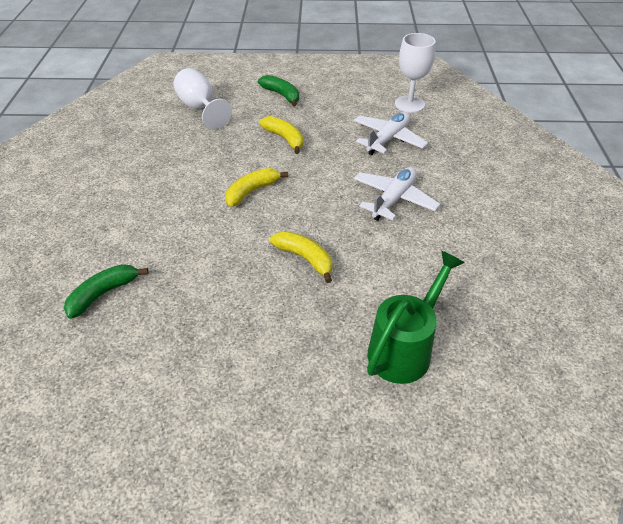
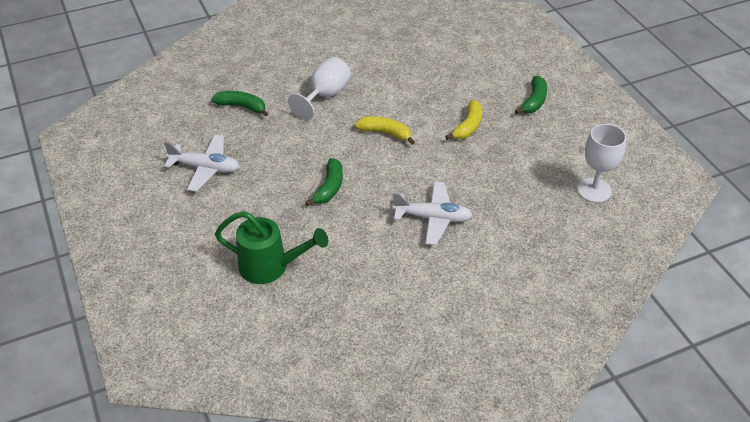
camera: 65 degrees right, 0 degrees up
(200, 108) = (472, 63): white goblet -> white goblet (325, 96)
(305, 258) = (329, 188): yellow banana -> green banana
(388, 139) = (519, 191): white plane -> white plane (205, 168)

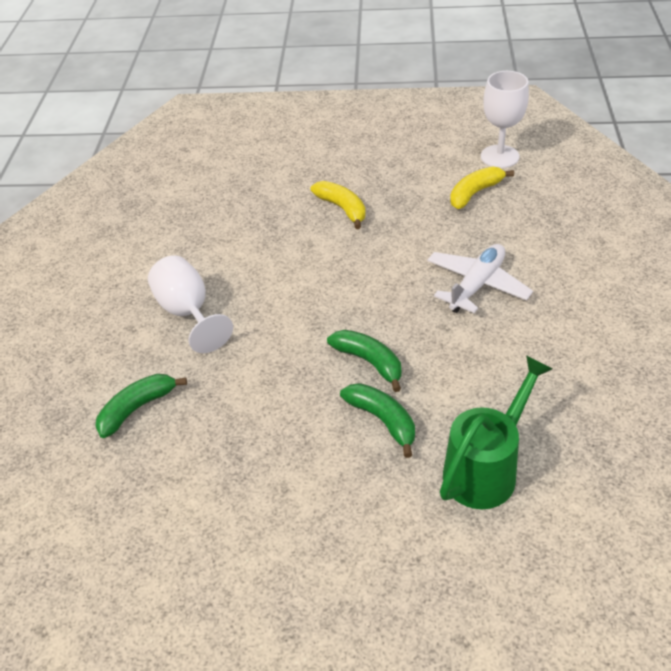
camera: 60 degrees left, 0 degrees up
(205, 168) = (239, 491): white plane -> none
(385, 133) = (304, 278): yellow banana -> yellow banana (475, 193)
(534, 101) = (337, 149): green banana -> green banana (383, 420)

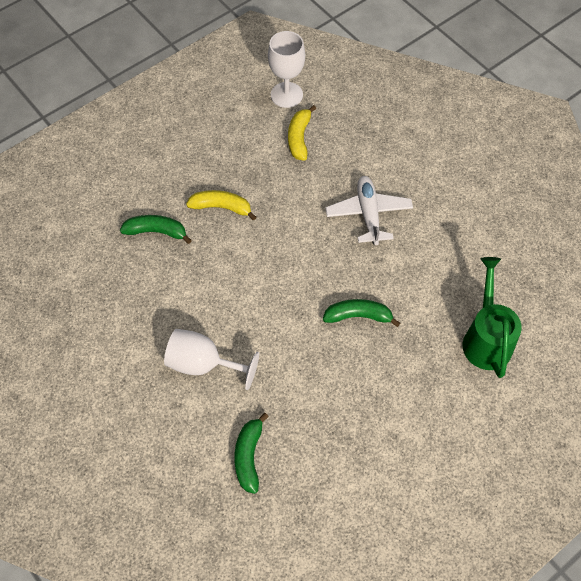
camera: 45 degrees left, 15 degrees up
(383, 420) = (405, 350): green banana -> green banana (156, 232)

